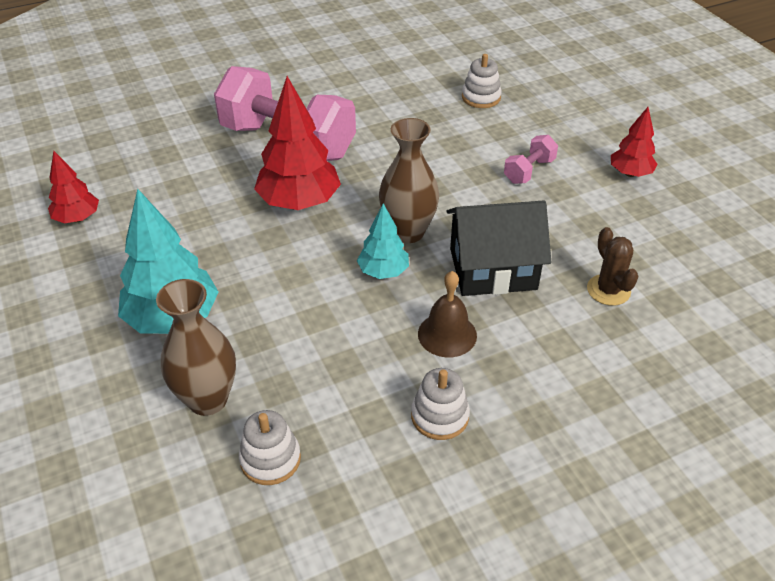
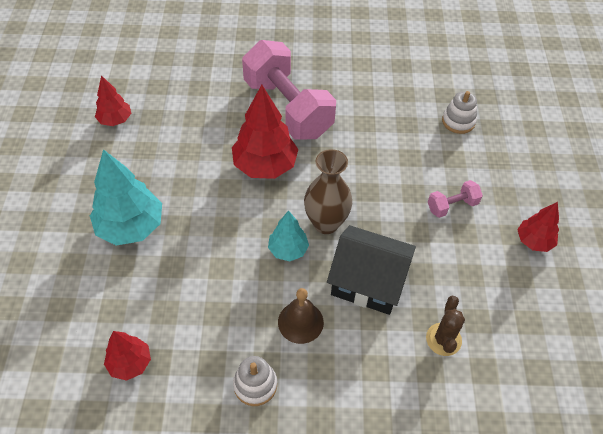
camera: 25 degrees right, 10 degrees up
(207, 399) = (117, 299): brown vase -> none
(270, 459) = (130, 363): white stacking toy -> red tree

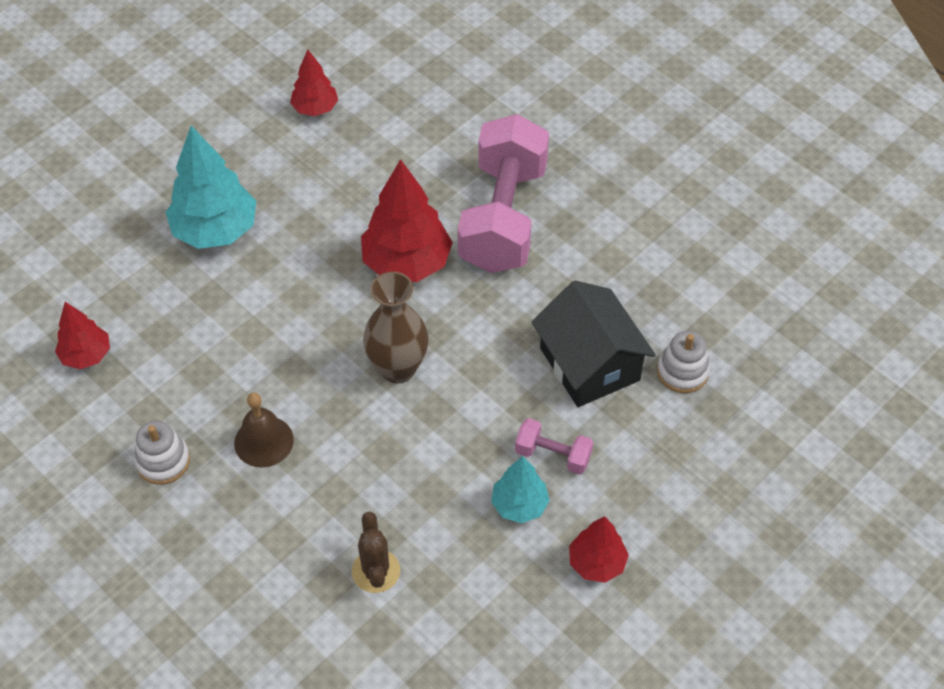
camera: 45 degrees right, 0 degrees up
(288, 250) = (331, 365): turquoise tree -> turquoise tree (519, 505)
(368, 282) = (370, 458): black house -> black house (589, 364)
(443, 339) = (376, 571): brown cactus -> brown cactus turned 60 degrees counterclockwise

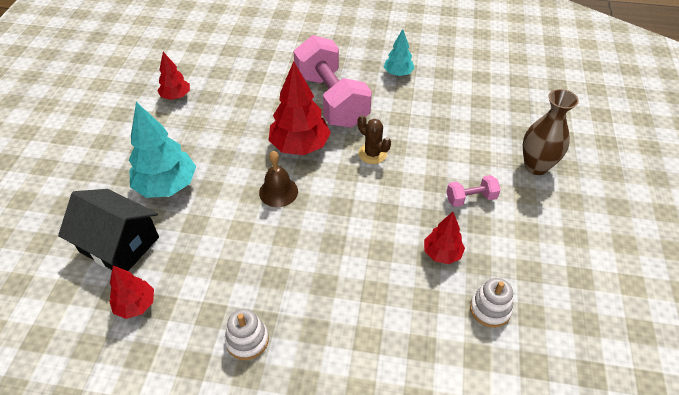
camera: 35 degrees left, 5 degrees down
(263, 441) = (303, 287): brown bell -> brown bell (278, 191)
(376, 571) = (440, 321): brown cactus -> brown cactus (372, 154)
(398, 368) = (346, 201): brown vase -> brown vase (536, 166)
(519, 505) = (480, 234): turquoise tree -> turquoise tree (398, 73)
(589, 364) = (443, 145): black house -> black house (119, 244)
(596, 563) = (547, 239): red tree -> red tree (442, 253)
(682, 372) = (489, 125): white stacking toy -> white stacking toy (490, 309)

